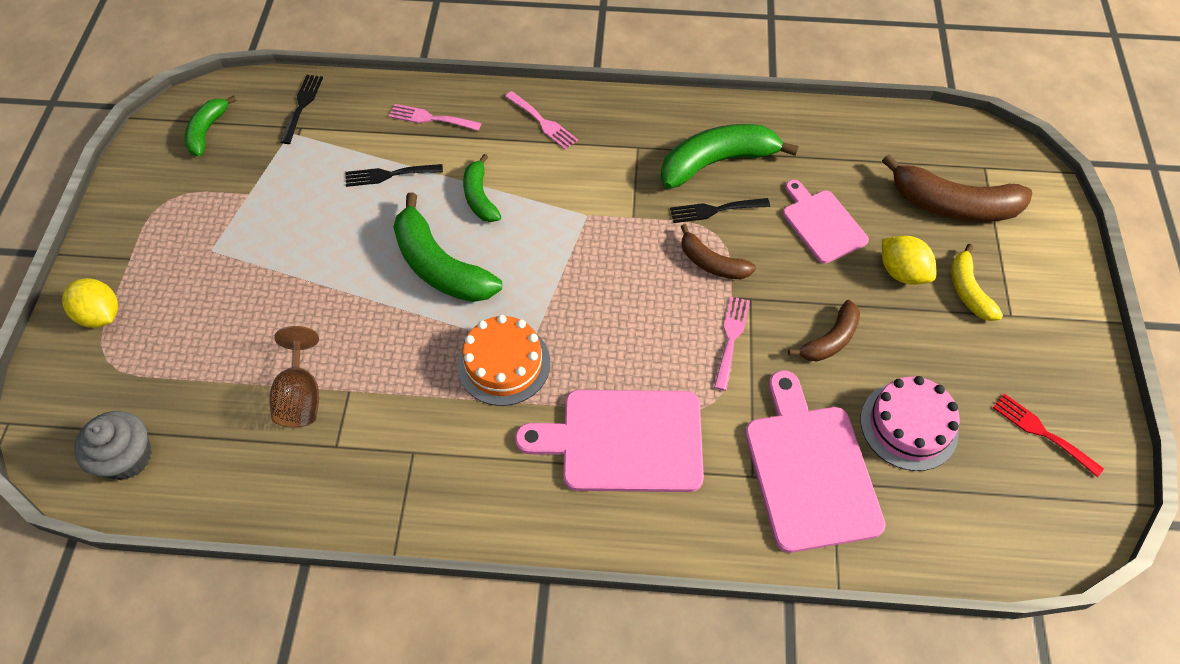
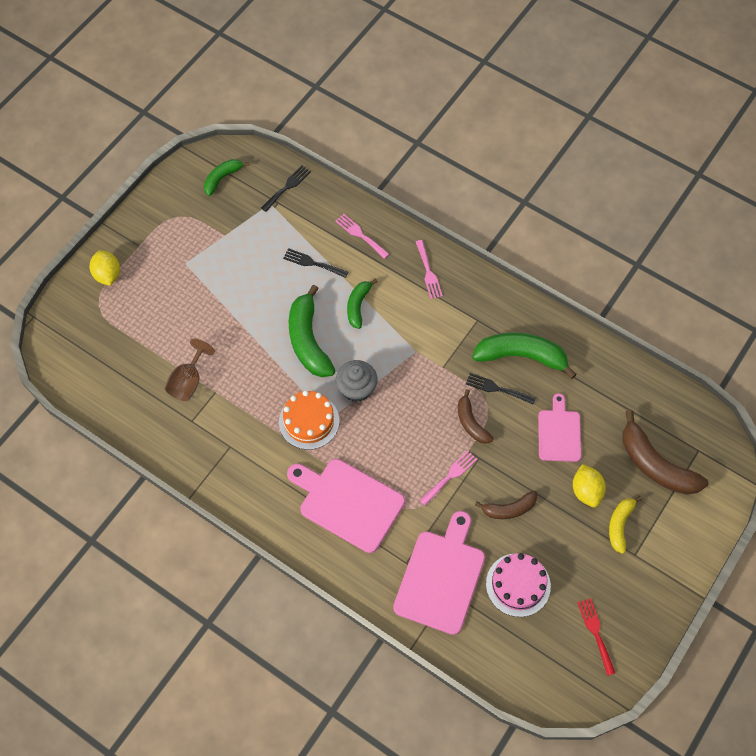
camera: 30 degrees right, 5 degrees up
(127, 457) = (83, 369): grey cupcake -> grey cupcake (357, 388)

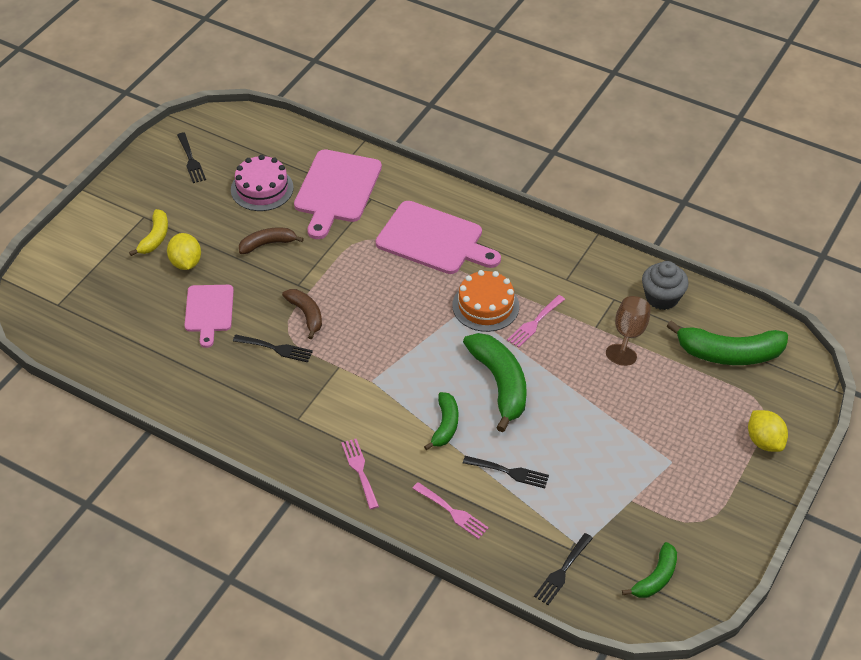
camera: 175 degrees right, 15 degrees down
(357, 388) = (436, 339): grey cupcake -> grey cupcake (662, 298)
(450, 476) = (329, 267): pink fork -> pink fork (534, 323)
(521, 356) = (246, 383): green banana -> green banana (729, 354)
(595, 633) = (191, 160): red fork -> black fork
(655, 465) = (108, 289): brown banana -> none

